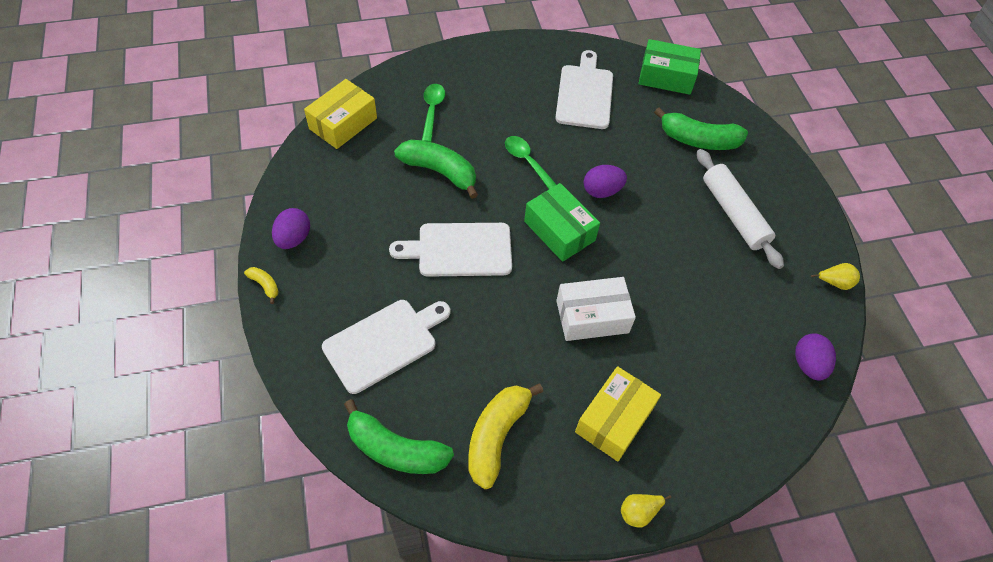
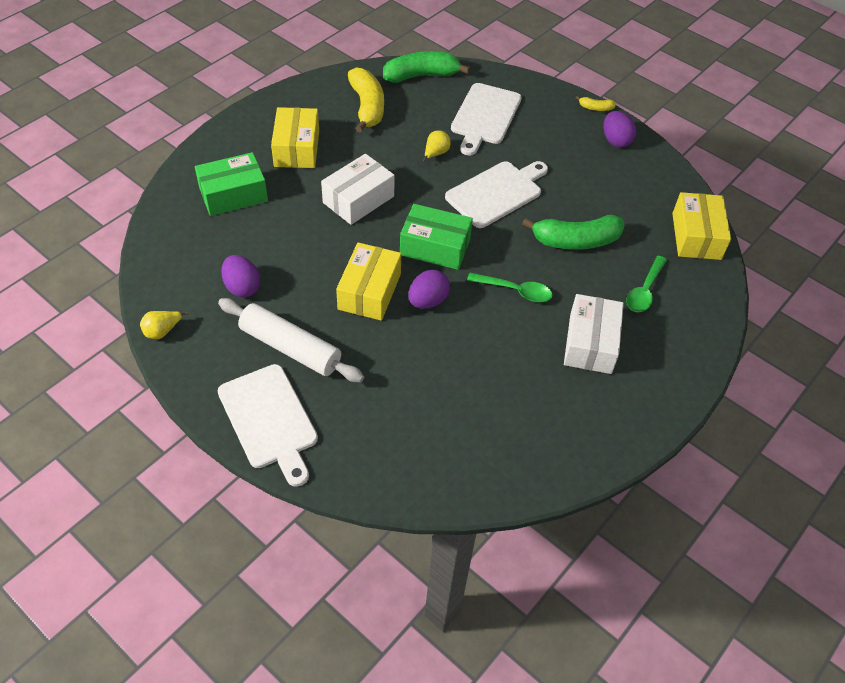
camera: 145 degrees right, 5 degrees down
(432, 111) = (644, 291): green spoon -> green spoon turned 60 degrees clockwise
(510, 101) = (590, 343): none -> white box
(584, 94) = (530, 399): white cutting board -> white cutting board (269, 420)
(639, 512) = (249, 113): yellow pear -> yellow pear (435, 154)
(643, 224) = (369, 291): none -> yellow box
(666, 77) = (464, 483): green box -> green box (233, 194)
(698, 140) = (373, 414): green banana -> none
(808, 364) = (164, 250): purple egg -> purple egg (242, 287)

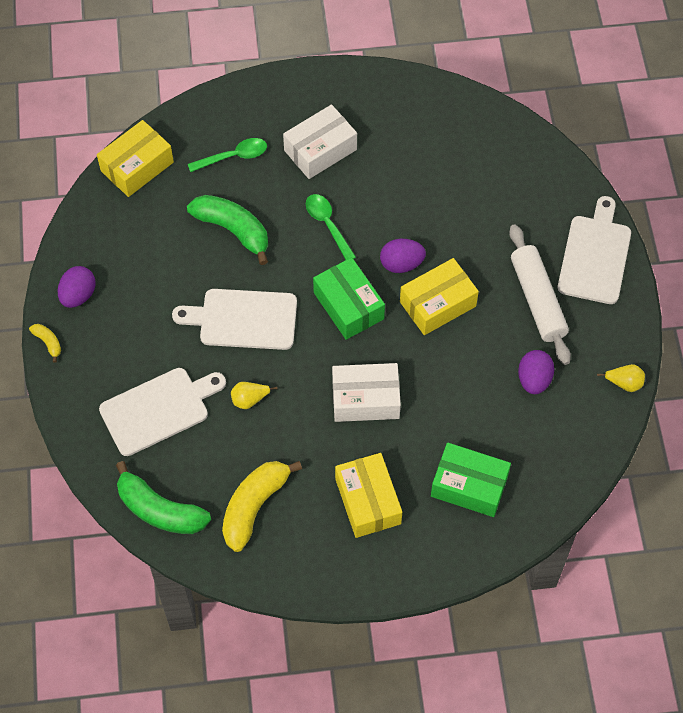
camera: 135 degrees left, 10 degrees up
(297, 148) = (368, 501): yellow box -> yellow box turned 60 degrees counterclockwise

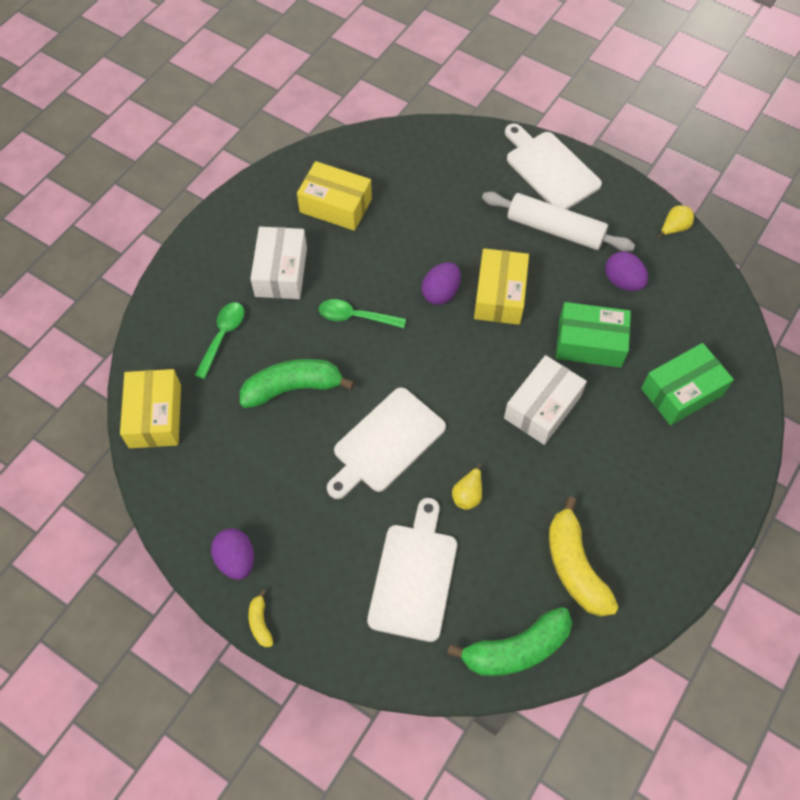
camera: 50 degrees left, 0 degrees up
(48, 343) = (260, 623): yellow banana -> yellow banana turned 105 degrees counterclockwise
(348, 306) = (445, 356): green box -> green box (590, 343)
(368, 501) = (639, 474): yellow box -> yellow box (335, 205)

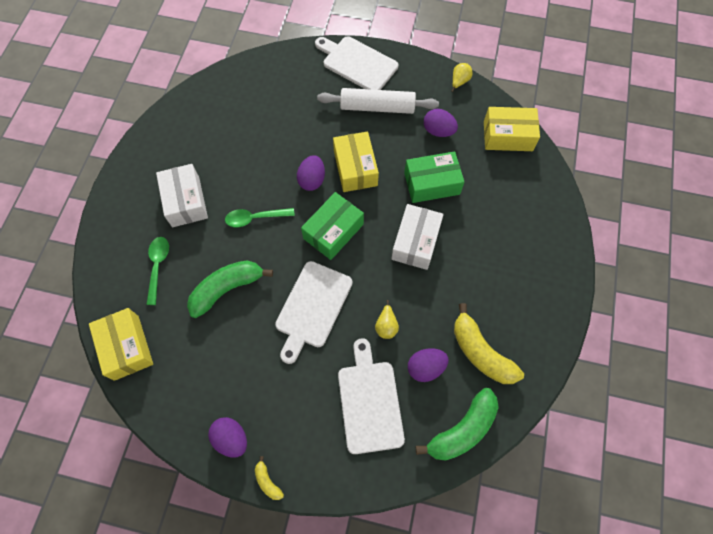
camera: 20 degrees left, 5 degrees up
(335, 205) = (209, 137): yellow box -> yellow box (507, 136)
(498, 560) = (425, 367): none -> purple egg
(682, 391) = (507, 198): green box -> green box (333, 231)

